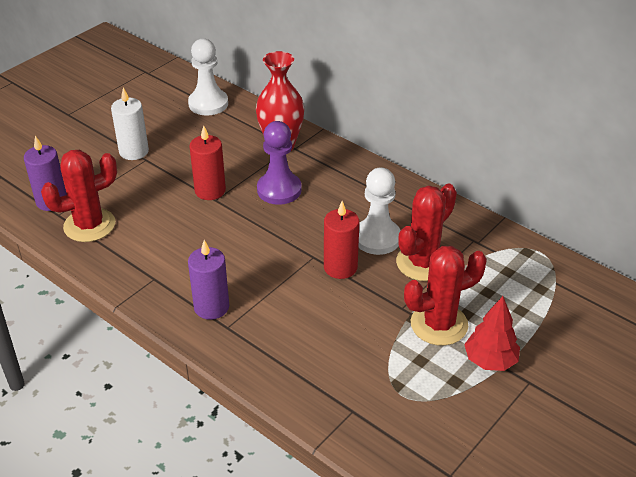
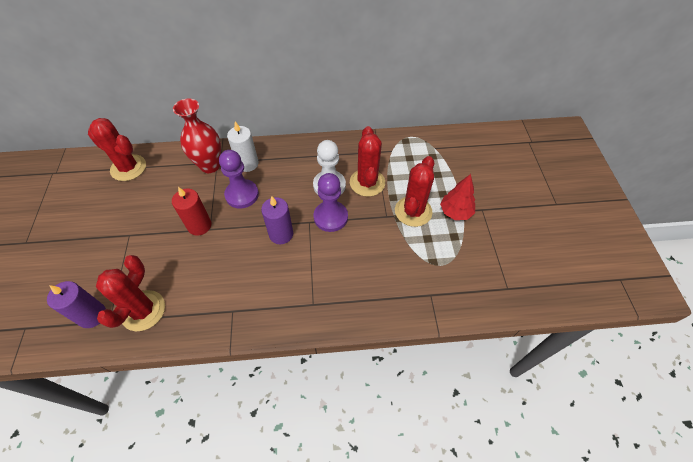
camera: 45 degrees left, 15 degrees up
(134, 151) = (113, 235): white candle -> white candle (247, 164)
(208, 104) = (128, 168): white pawn -> red cactus
(211, 307) = (289, 300): purple candle -> purple candle (281, 234)
(340, 267) = (330, 217): red candle -> purple pawn

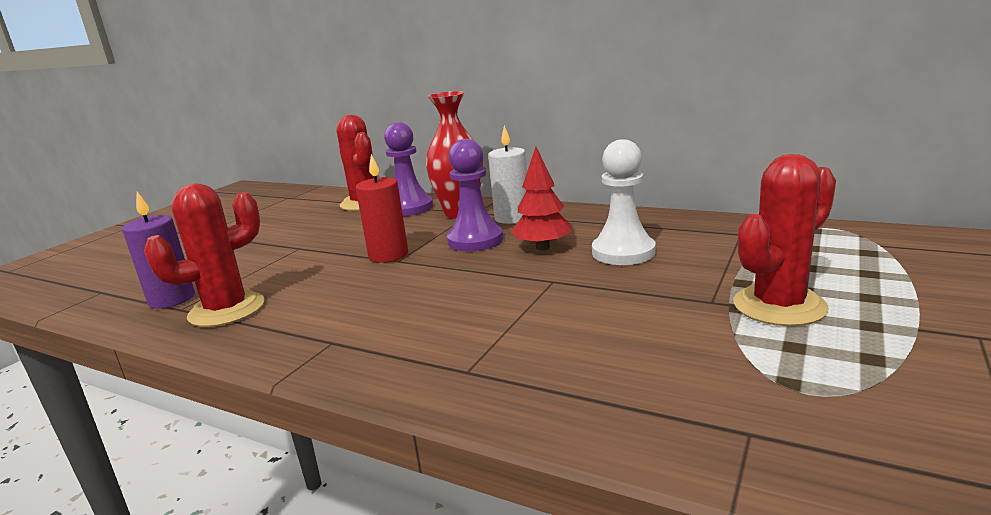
camera: 35 degrees right, 35 degrees down
(281, 234) = (494, 283): purple candle -> none
(330, 217) = (596, 282): purple pawn -> purple pawn (409, 208)
(367, 182) = (699, 260): red cactus -> none
(455, 212) = (893, 326): red tree -> red tree (542, 247)

